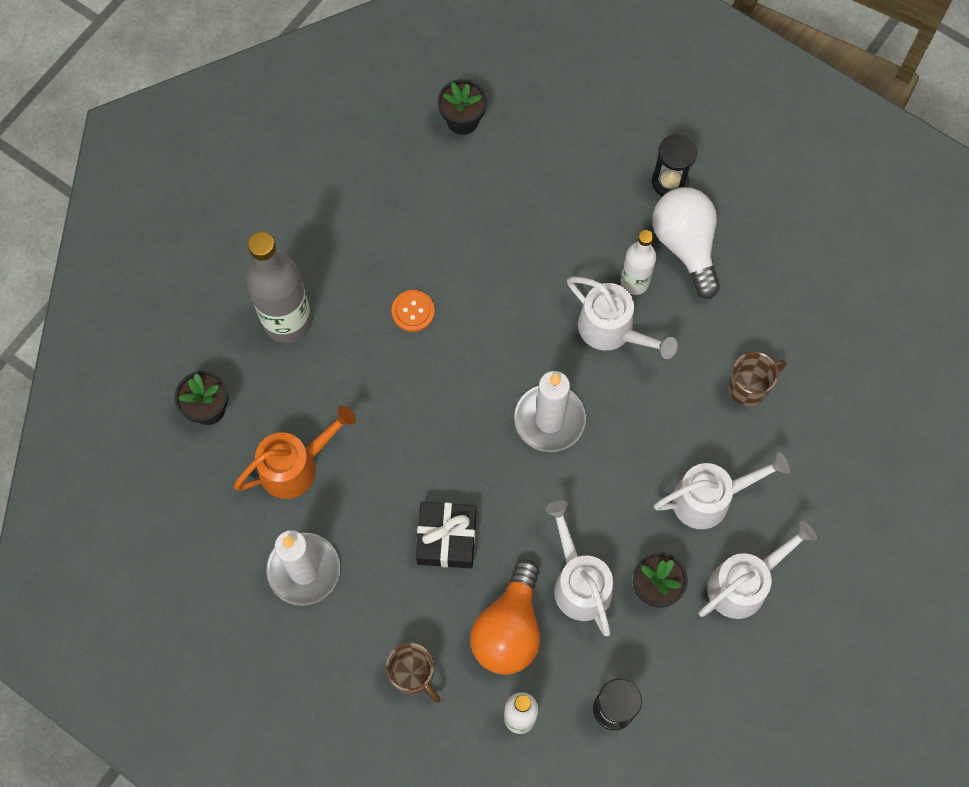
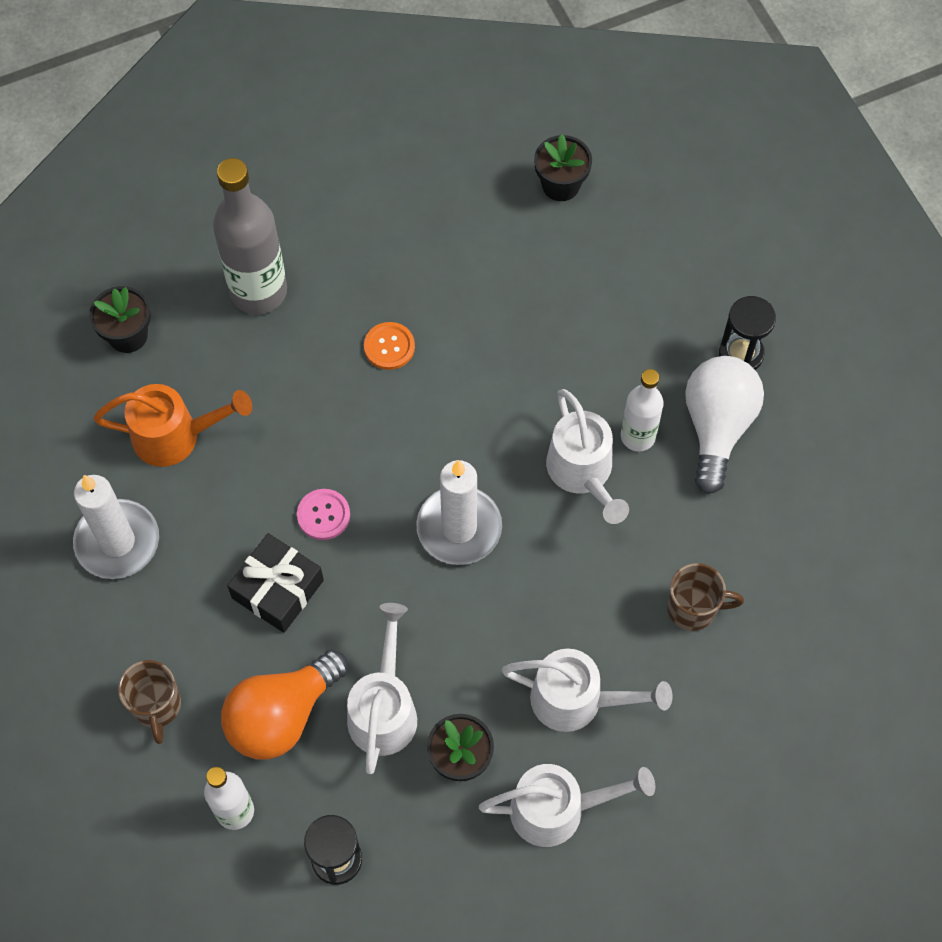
camera: 30 degrees right, 5 degrees down
(445, 465) = (323, 515): none -> pink button

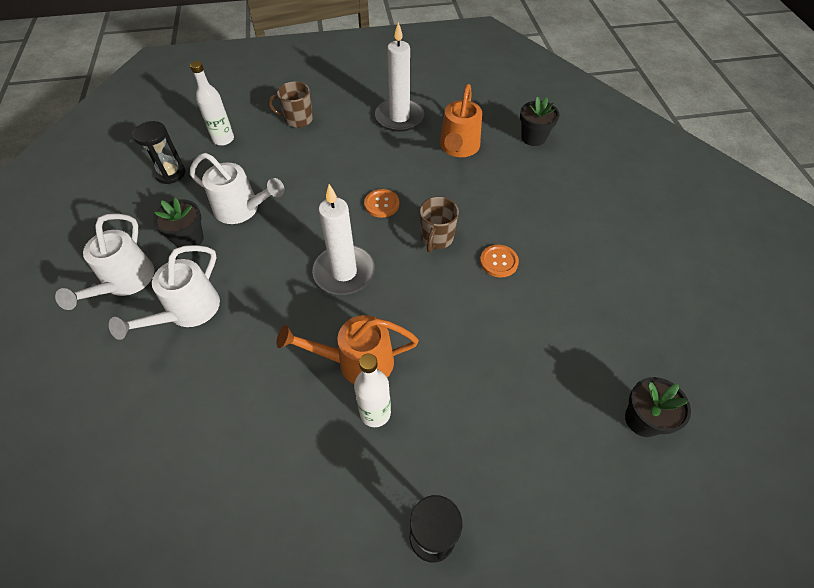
camera: 105 degrees right, 10 degrees down
(259, 291) = (556, 200): grey bottle -> none
(277, 589) = (342, 175): black gift -> none
(282, 715) = (264, 165): orange light bulb -> none
(323, 515) = (381, 204): pink button -> orange button
(583, 474) = (356, 362): white watering can -> orange watering can
(693, 608) = (211, 411): brown mug -> brown mug (436, 238)
(717, 427) = (362, 485): white light bulb -> none

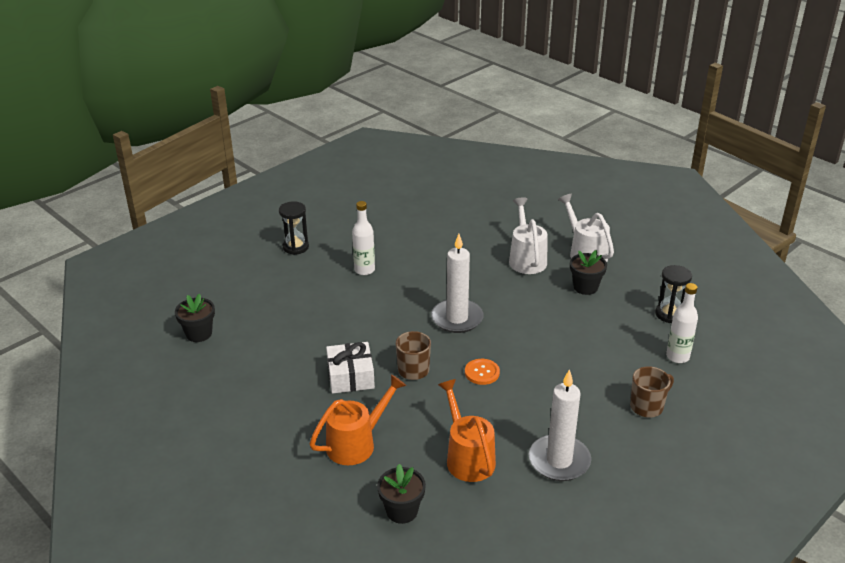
camera: 145 degrees right, 20 degrees down
(242, 209) = (579, 319): white watering can -> none
(356, 362) = (398, 283): orange watering can -> orange watering can (357, 443)
(499, 262) = (350, 376): orange button -> white gift

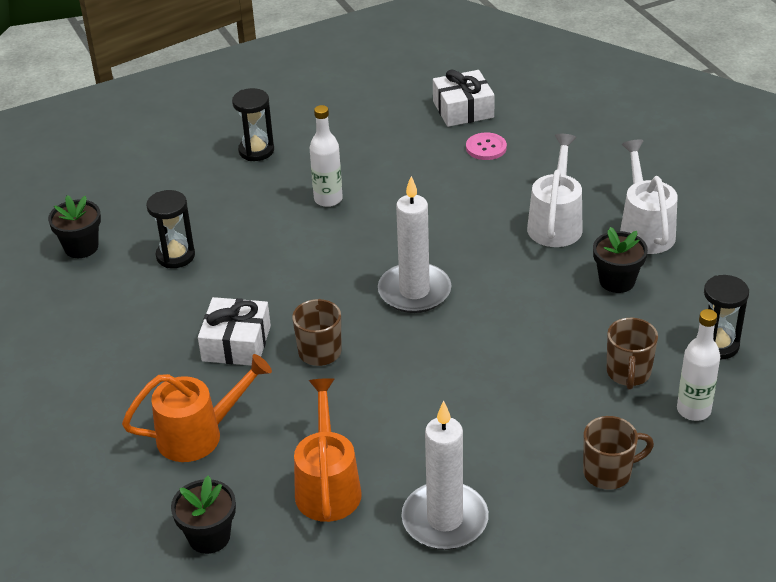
camera: 20 degrees right, 5 degrees up
(274, 326) = (175, 256): none -> black hourglass
(426, 198) = (463, 109): none -> white gift
(454, 220) = (486, 148): none -> pink button
(482, 373) = (407, 374): orange button -> none
(625, 342) = (628, 373): none -> brown mug

